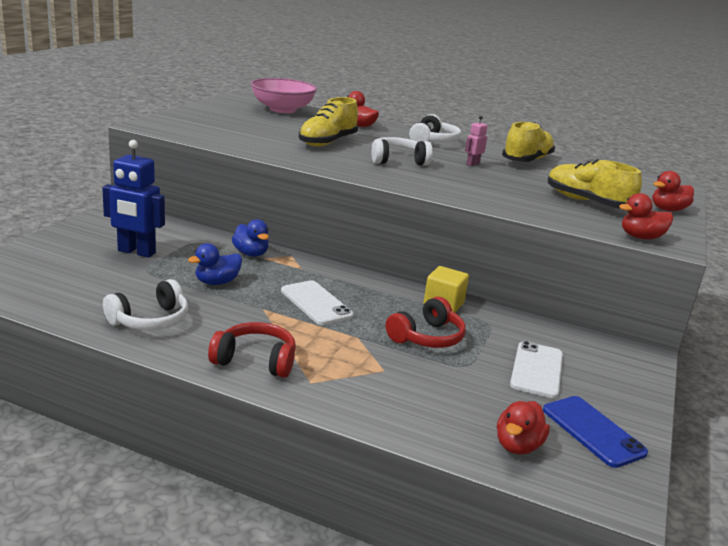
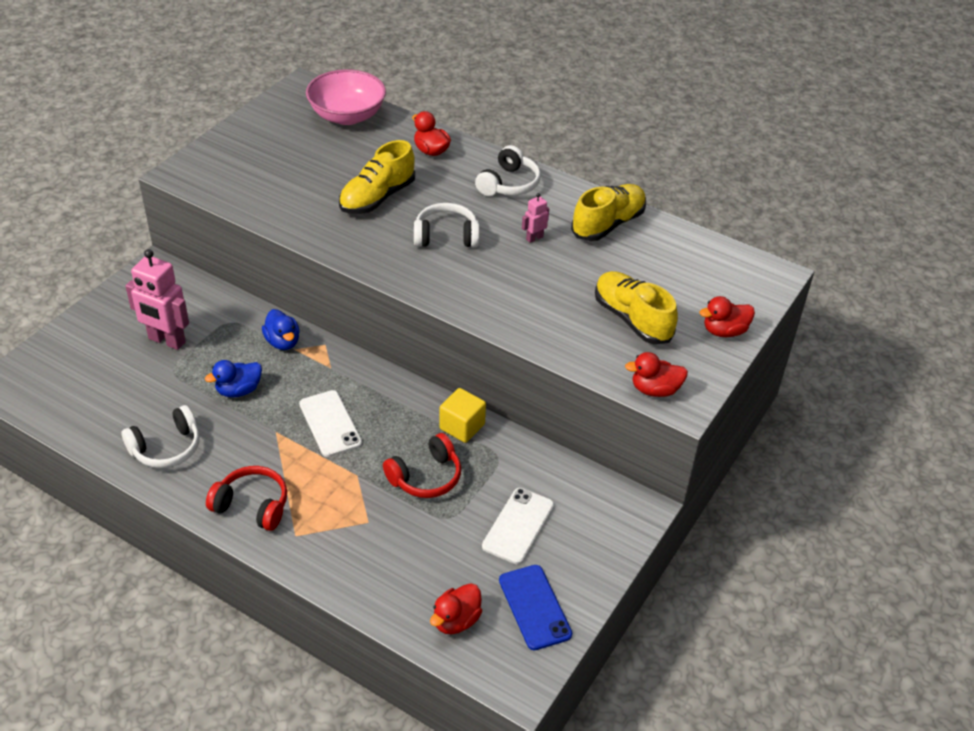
camera: 10 degrees right, 20 degrees up
(136, 252) = (166, 341): blue robot -> pink robot

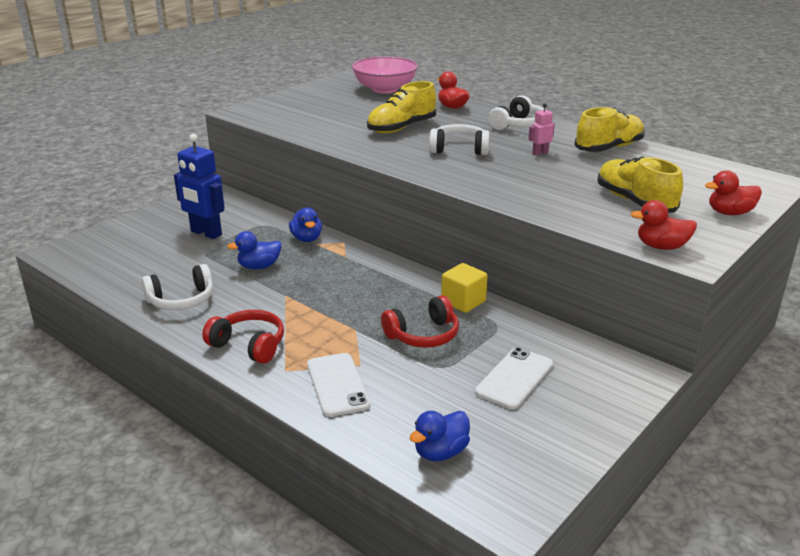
camera: 10 degrees right, 15 degrees down
(166, 341) = (206, 233): pink robot -> blue robot
(330, 423) = (337, 292): white phone -> white phone (337, 384)
(456, 620) = (440, 452): red duck -> blue duck
(535, 607) = (529, 447): blue phone -> none

